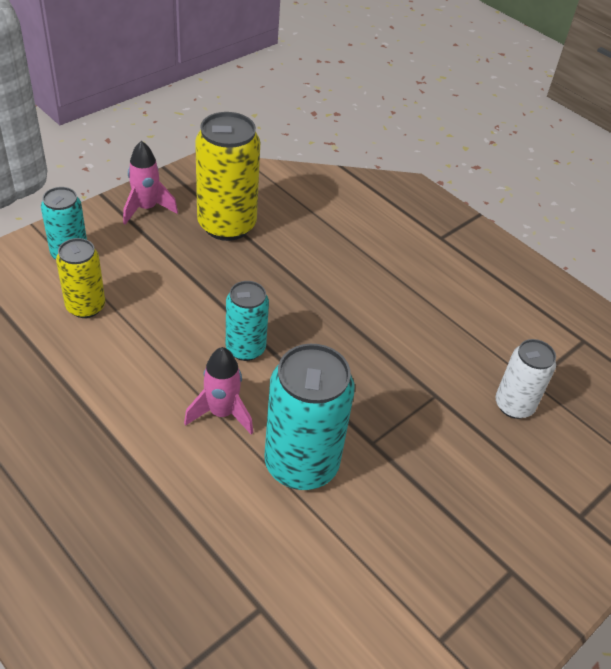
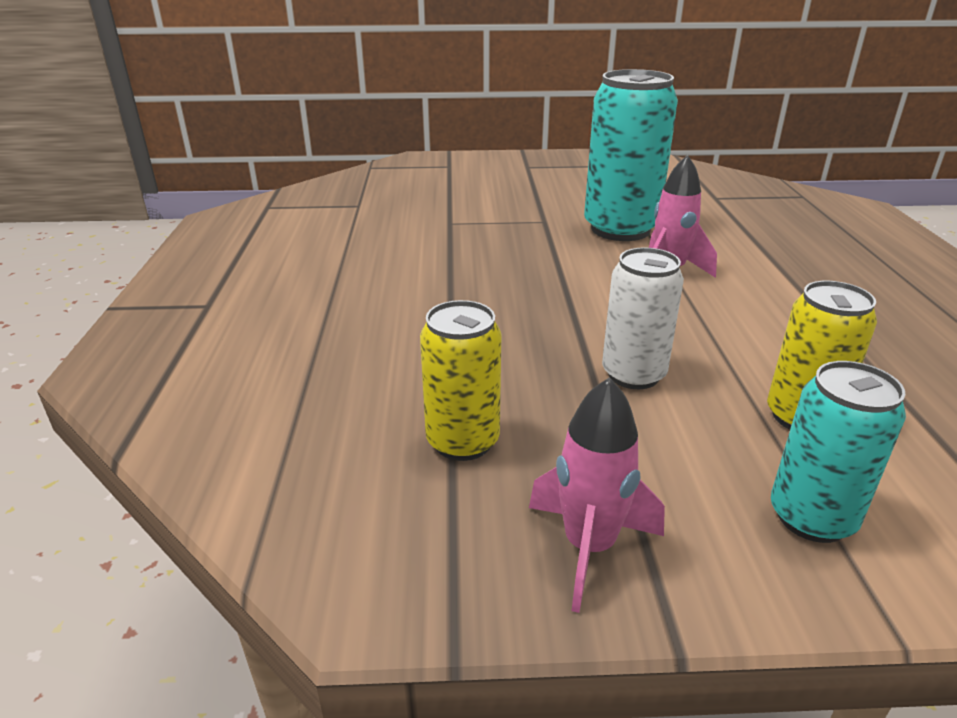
camera: 135 degrees left, 15 degrees down
(227, 225) = (463, 441): yellow can -> yellow can, size x0.60
(245, 348) = (595, 301): turquoise can -> none
(514, 405) = (398, 202): white can -> white can (633, 374)

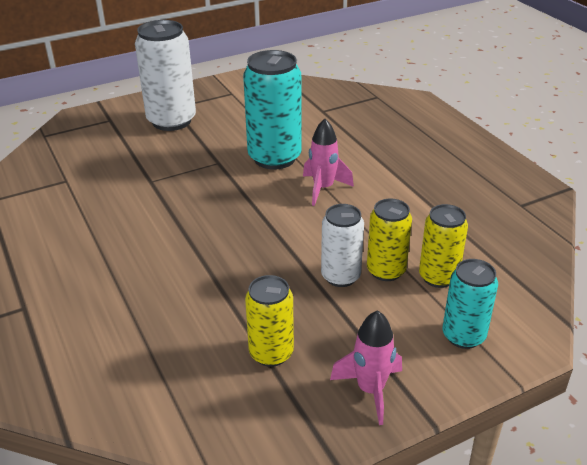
camera: 25 degrees left, 5 degrees up
(516, 177) = (171, 121): none -> white can
(712, 386) = (386, 271): none -> yellow can

